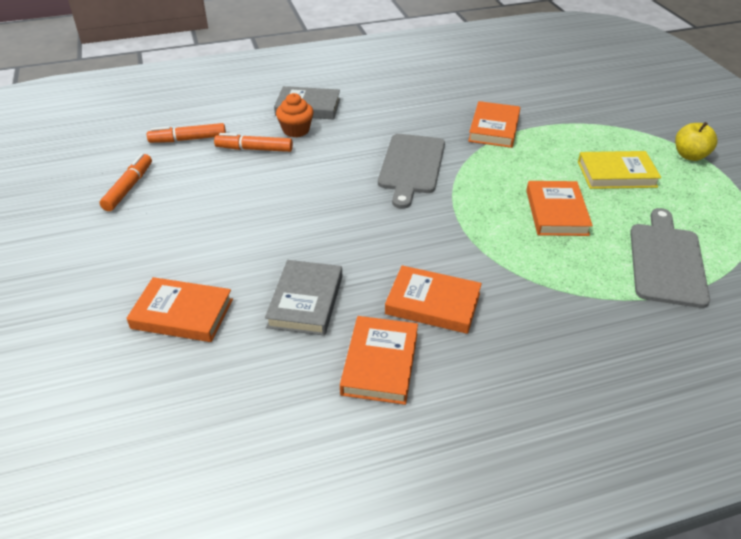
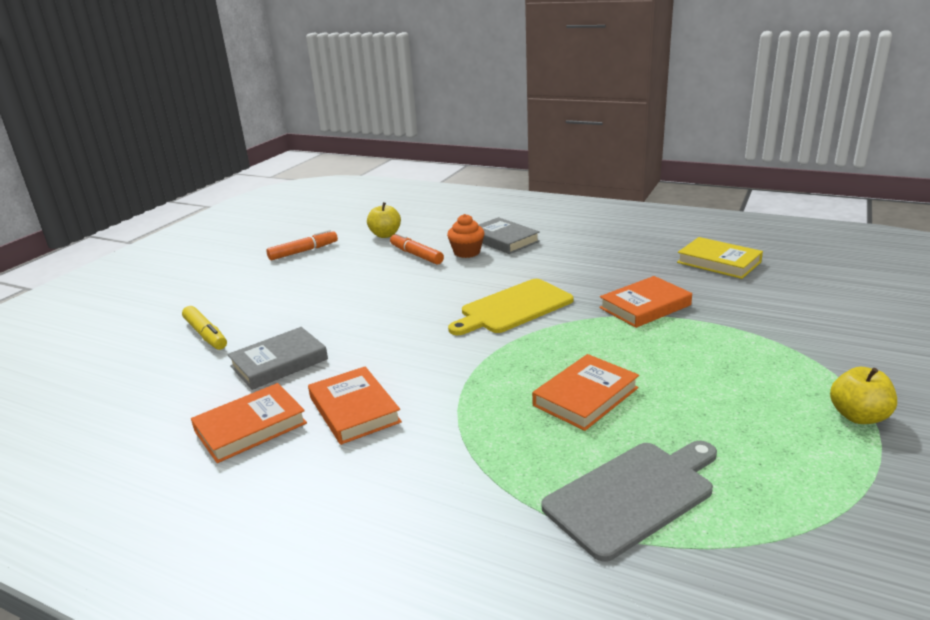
camera: 45 degrees right, 15 degrees down
(182, 314) = (206, 334): orange book -> yellow marker
(188, 139) = (385, 235): orange marker -> yellow apple
(411, 166) = (513, 308): grey cutting board -> yellow cutting board
(616, 174) = (717, 394): yellow book -> yellow book (718, 262)

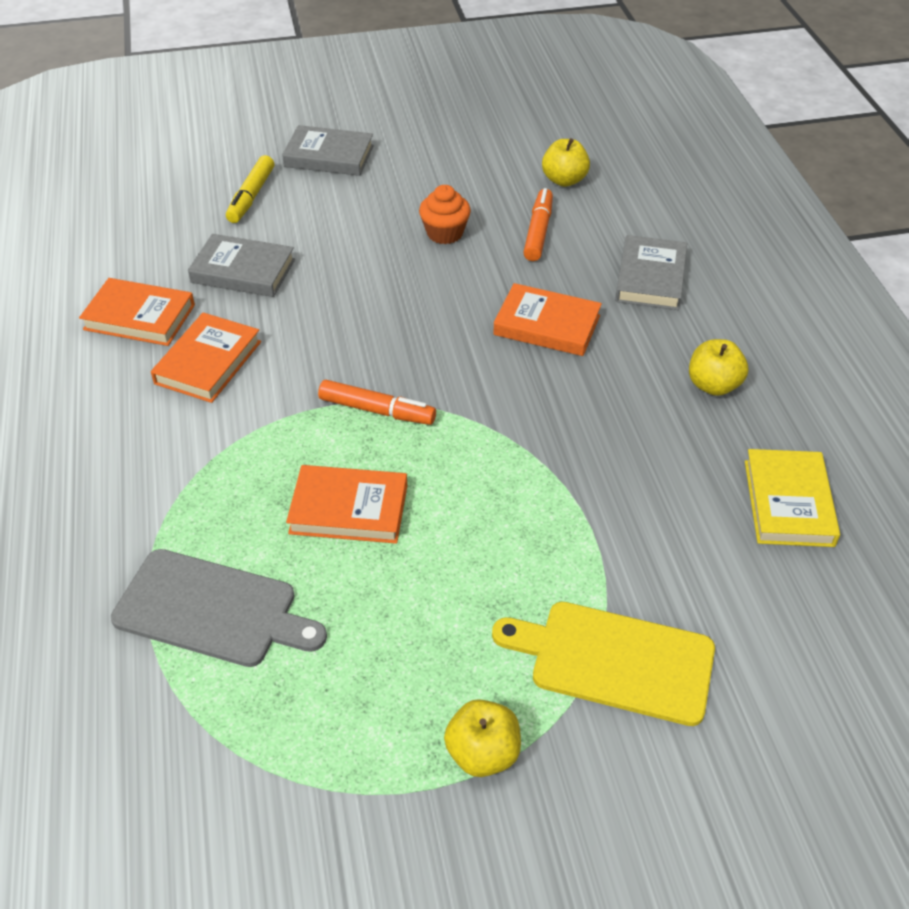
camera: 50 degrees right, 20 degrees up
(223, 294) = (329, 156): none -> grey book
(303, 251) = (464, 148): orange marker -> orange marker (376, 410)
(467, 252) = (585, 266): orange cupcake -> orange cupcake (445, 233)
(513, 308) = (484, 371): yellow cutting board -> yellow cutting board (614, 661)
(609, 252) = (713, 385): none -> yellow apple
(645, 306) = (588, 478): orange book -> orange book (547, 325)

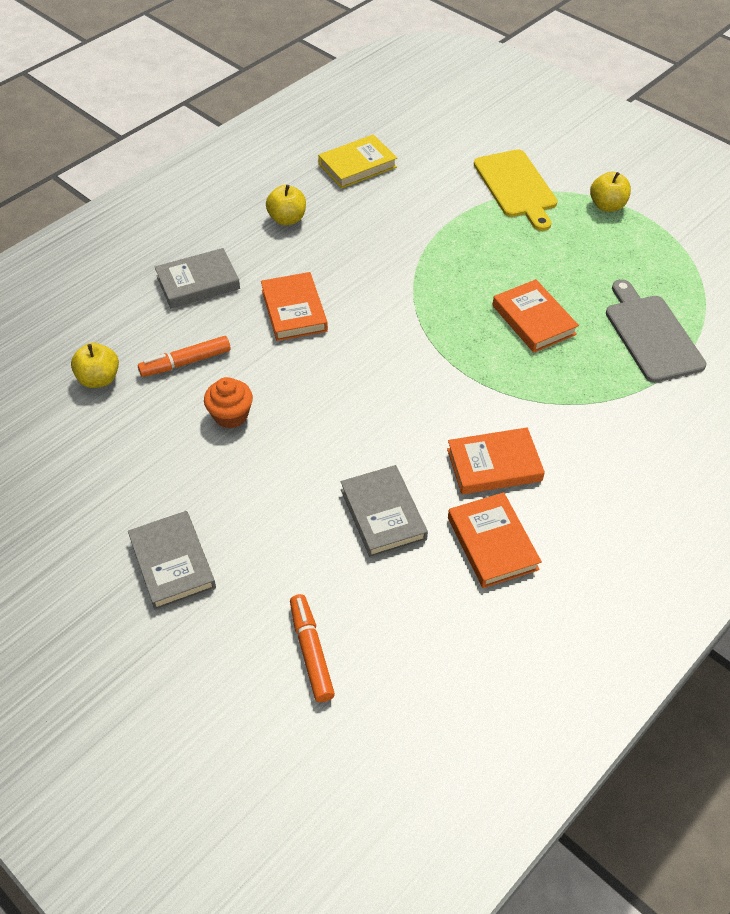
camera: 125 degrees left, 5 degrees up
(251, 196) = (280, 581): yellow marker -> none
(376, 410) = (449, 350): orange marker -> orange marker (311, 652)

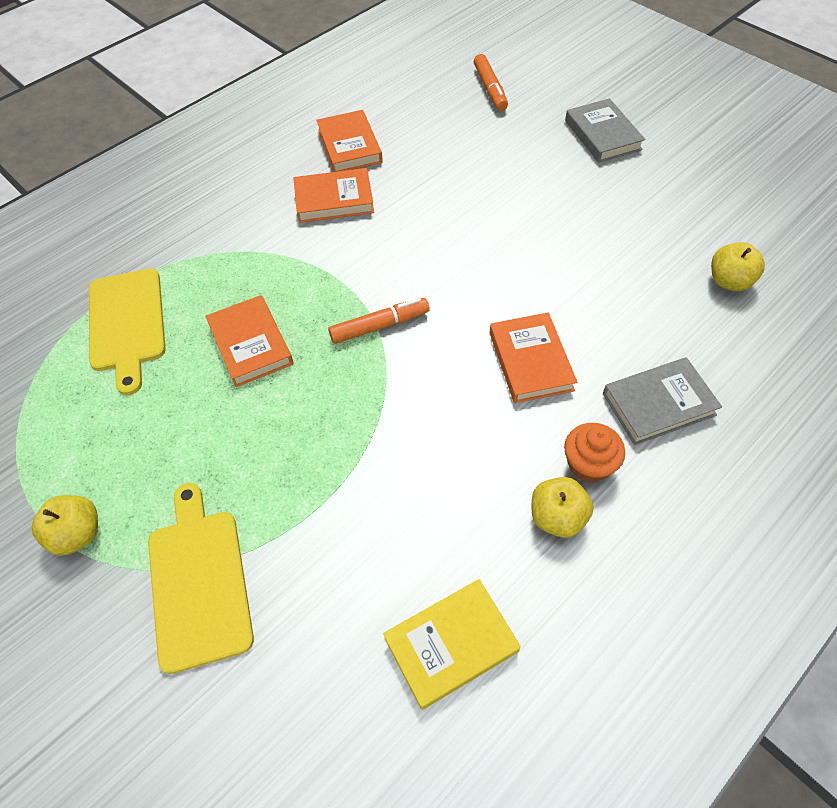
camera: 175 degrees left, 5 degrees up
(186, 362) = (641, 298): orange marker -> orange marker (379, 326)
(231, 415) = (580, 244): orange cupcake -> orange cupcake (588, 464)
(383, 514) = (435, 165): grey book -> none
(651, 335) = (127, 323): grey cutting board -> yellow cutting board

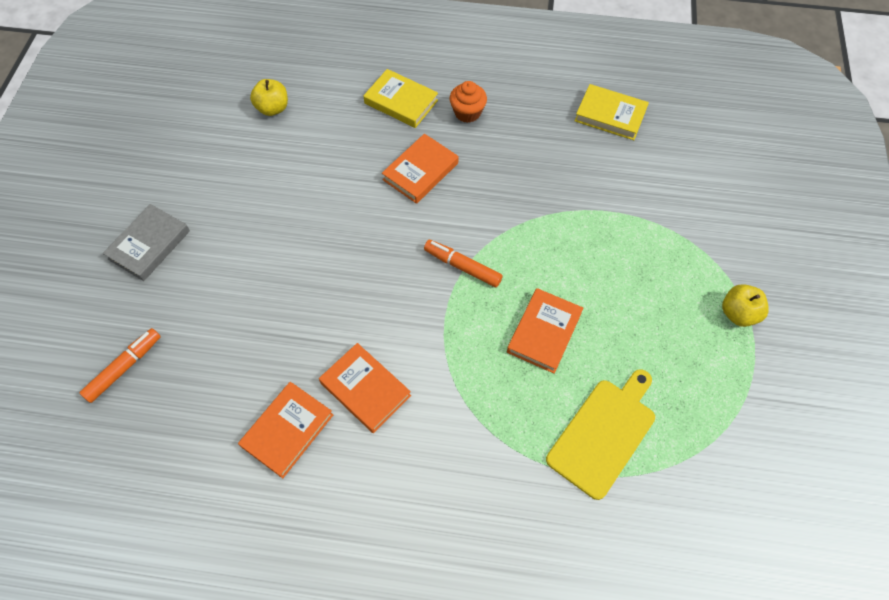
camera: 130 degrees left, 5 degrees up
(199, 581) = (693, 233): yellow cutting board -> none
(557, 517) = (510, 110): yellow apple -> none
(658, 404) = (401, 102): grey book -> yellow book

